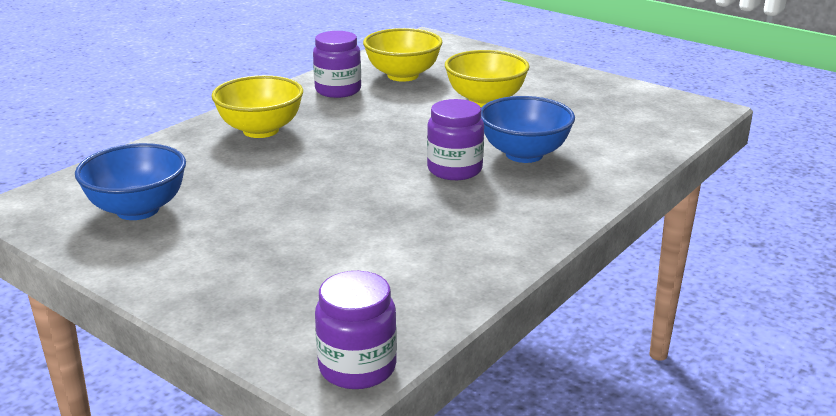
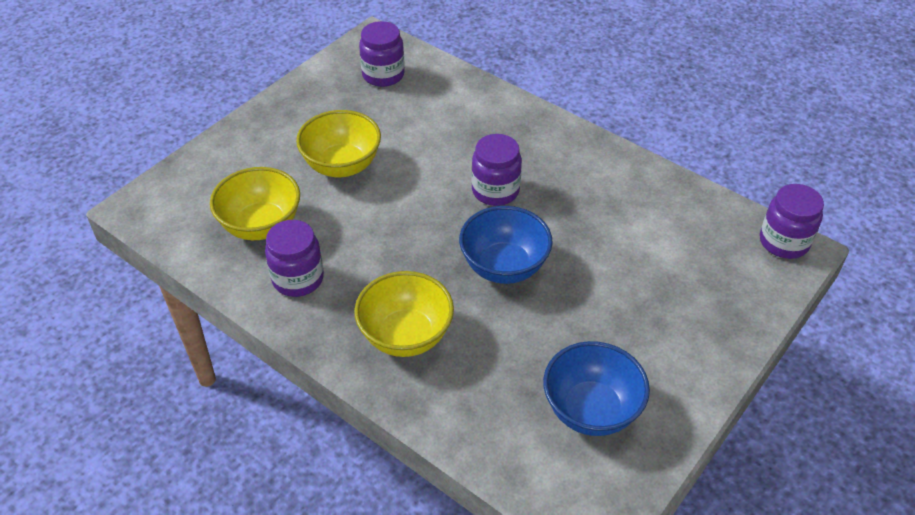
camera: 90 degrees left, 20 degrees up
(524, 154) = (464, 148): blue bowl -> blue bowl (504, 267)
(639, 114) = (383, 75): none -> purple jar

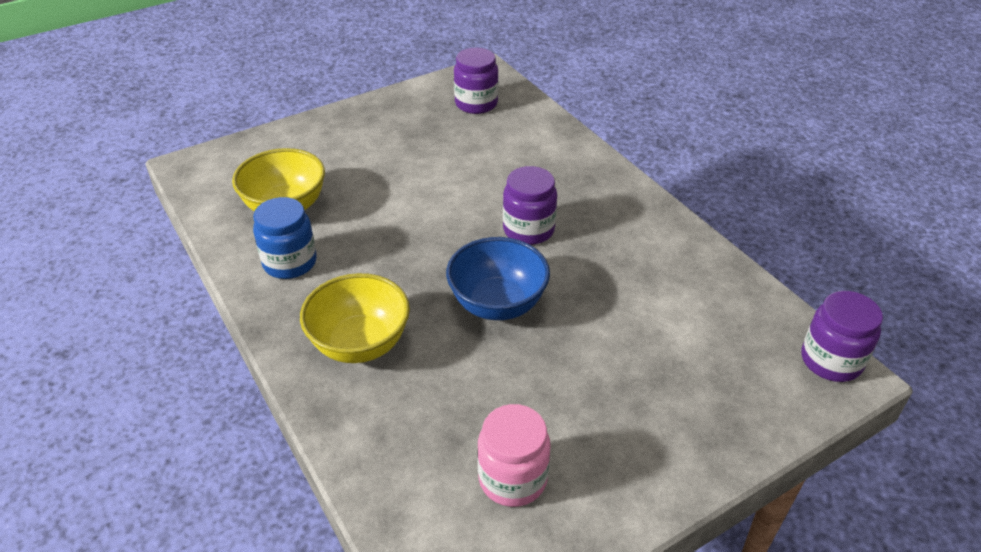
camera: 20 degrees right, 5 degrees down
(298, 279) = (290, 262): purple jar -> blue jar
(342, 165) = (391, 173): yellow bowl -> none
(591, 410) = (512, 479): blue bowl -> pink jar

